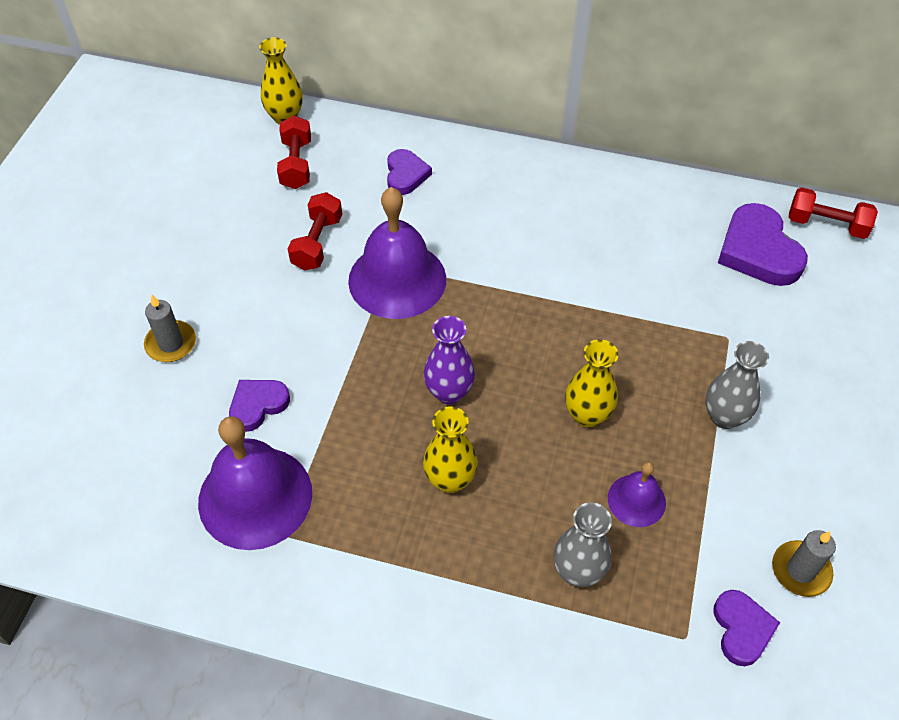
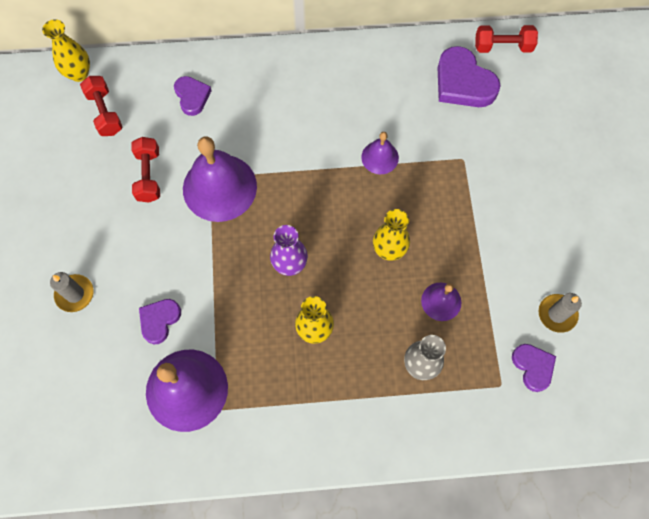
camera: 20 degrees left, 15 degrees up
(615, 304) = (380, 157): none -> purple bell
(724, 417) = (478, 220): grey vase -> none

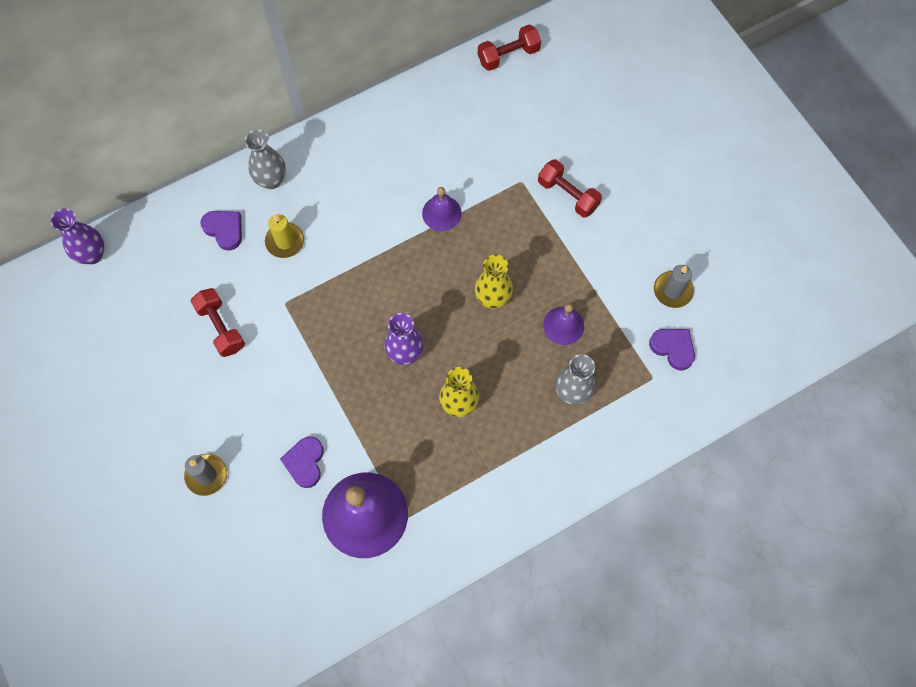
camera: 25 degrees left, 0 degrees up
(79, 74) = (92, 255): yellow vase -> purple vase
(105, 113) = (142, 283): red dumbbell -> red dumbbell (568, 195)
(219, 187) = (299, 308): purple bell -> none
(236, 126) = (285, 241): none -> yellow candle
(250, 71) = (271, 180): none -> grey vase
(463, 83) = (487, 107): purple heart -> none

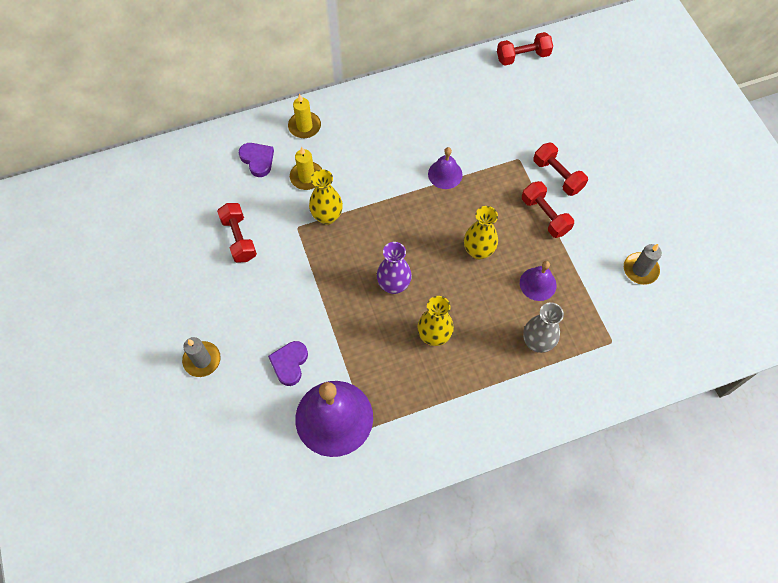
camera: 10 degrees right, 5 degrees down
(92, 255) = (144, 163): purple vase -> none
(271, 180) = (304, 126): grey vase -> yellow candle
(316, 285) = (327, 216): none -> yellow vase
(560, 245) = (545, 216): none -> red dumbbell
(673, 348) = (634, 319): purple heart -> none

